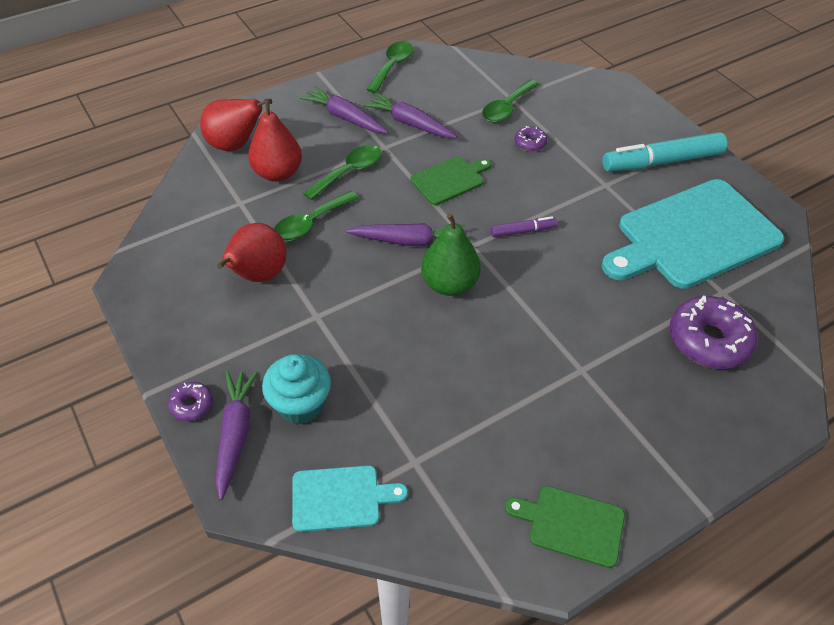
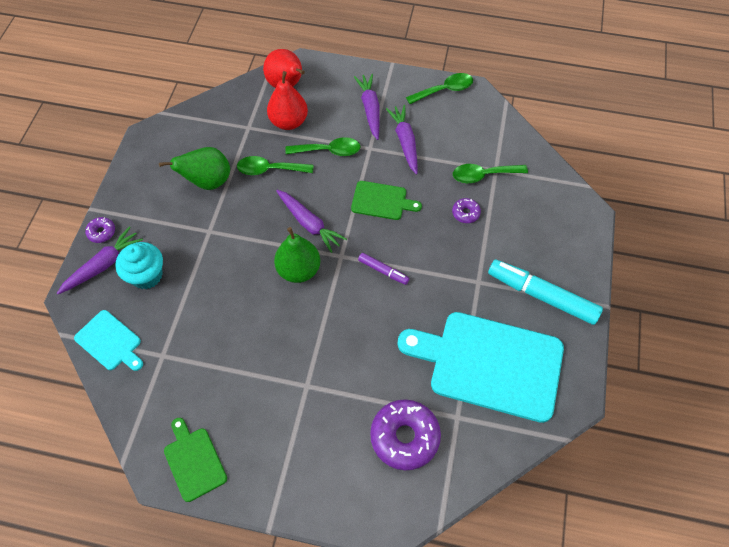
camera: 45 degrees right, 10 degrees up
(258, 275) = (208, 182): red pear -> green pear

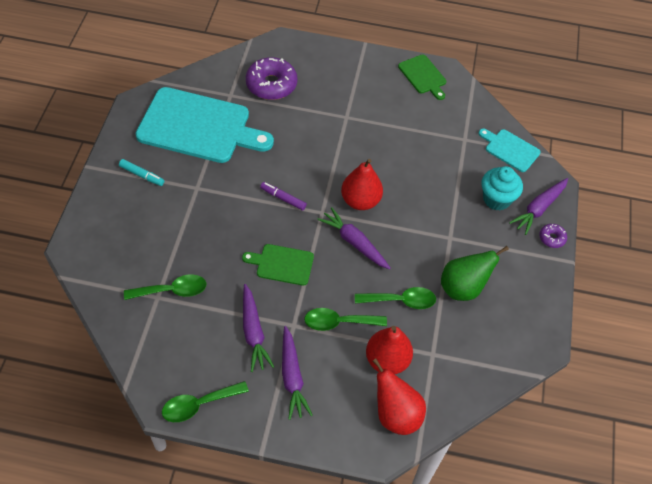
camera: 175 degrees right, 5 degrees down
(299, 270) = (360, 201): green pear -> red pear
(465, 213) = (198, 250): purple donut -> none
(541, 295) = (142, 175): turquoise marker -> turquoise marker, size x0.49

